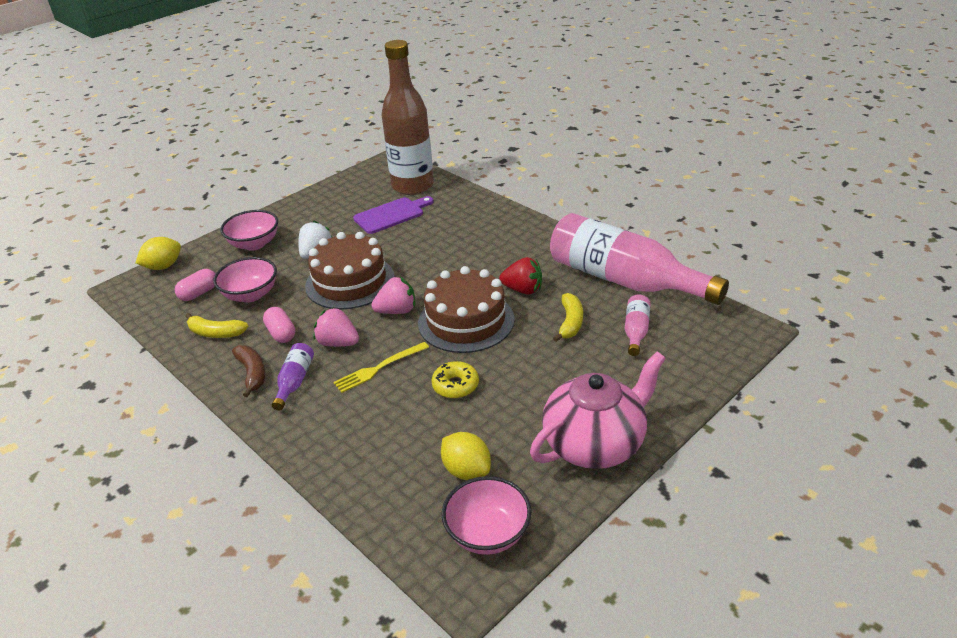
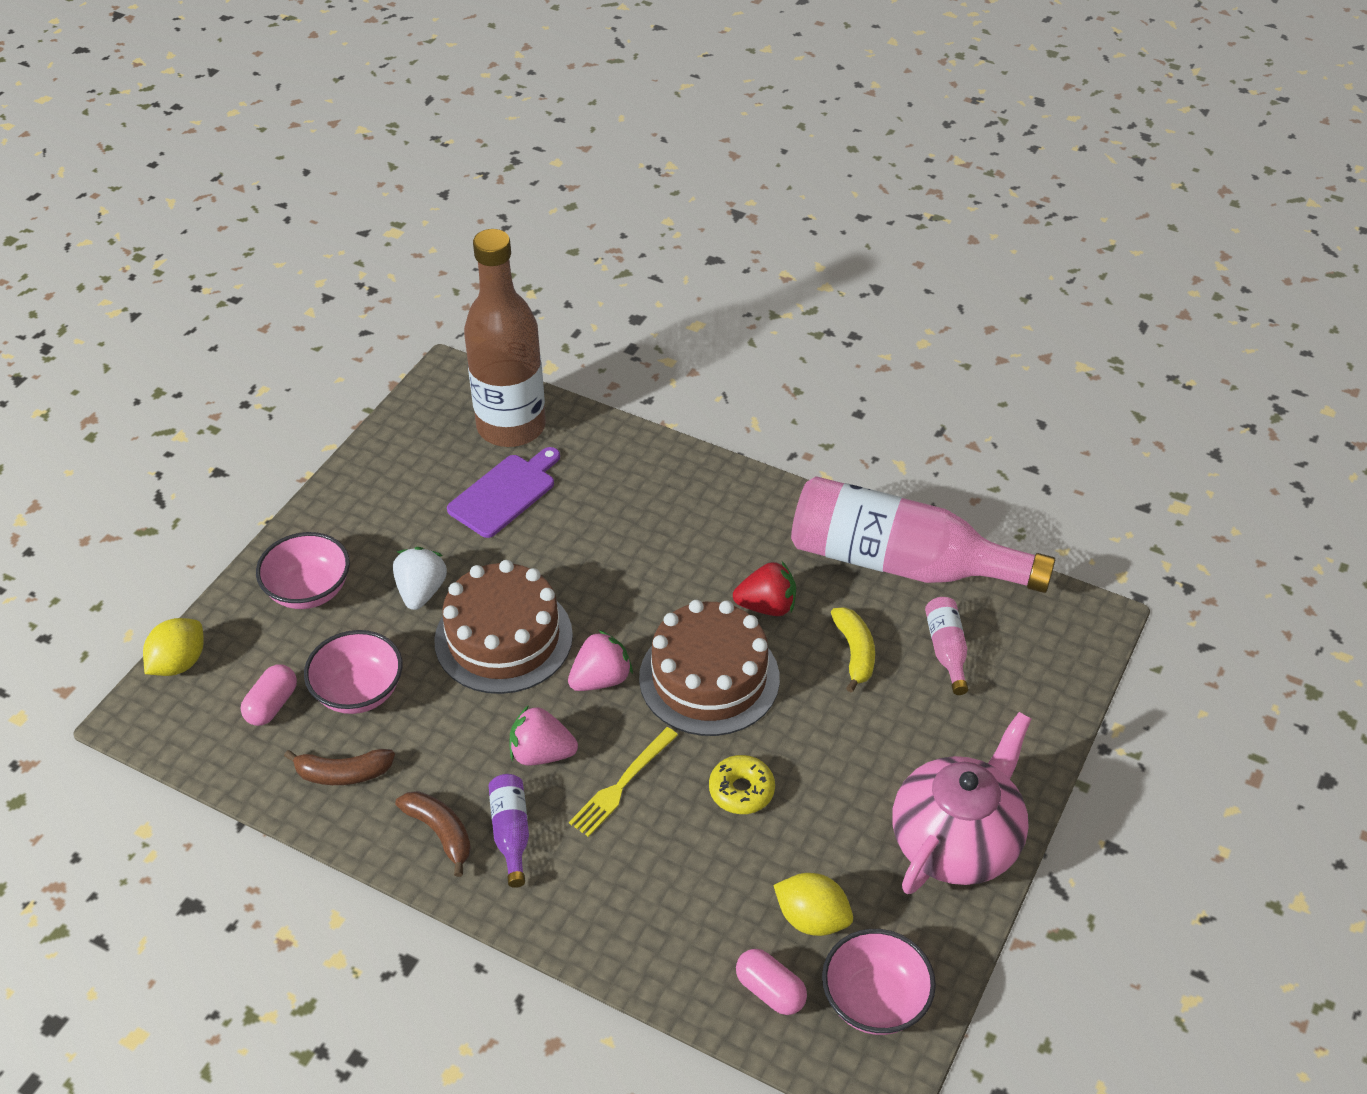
camera: 20 degrees left, 10 degrees up
(215, 333) = (343, 773): yellow banana -> brown banana
(281, 333) = (446, 754): pink capsule -> pink capsule (770, 990)

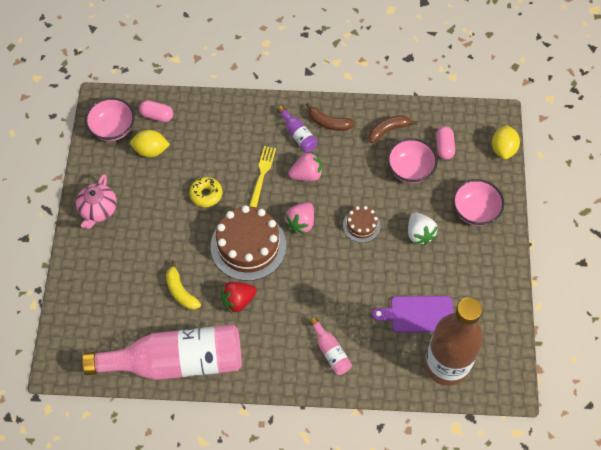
camera: 155 degrees right, 15 degrees up
(503, 638) = (361, 225): brown cake -> brown cake, size x0.50
(505, 493) = (418, 314): purple cutting board -> purple cutting board turned 75 degrees clockwise
(946, 650) = (133, 313): pink bottle -> pink bottle (330, 351)
(956, 841) = (98, 210): pink teapot -> pink teapot, size x0.62

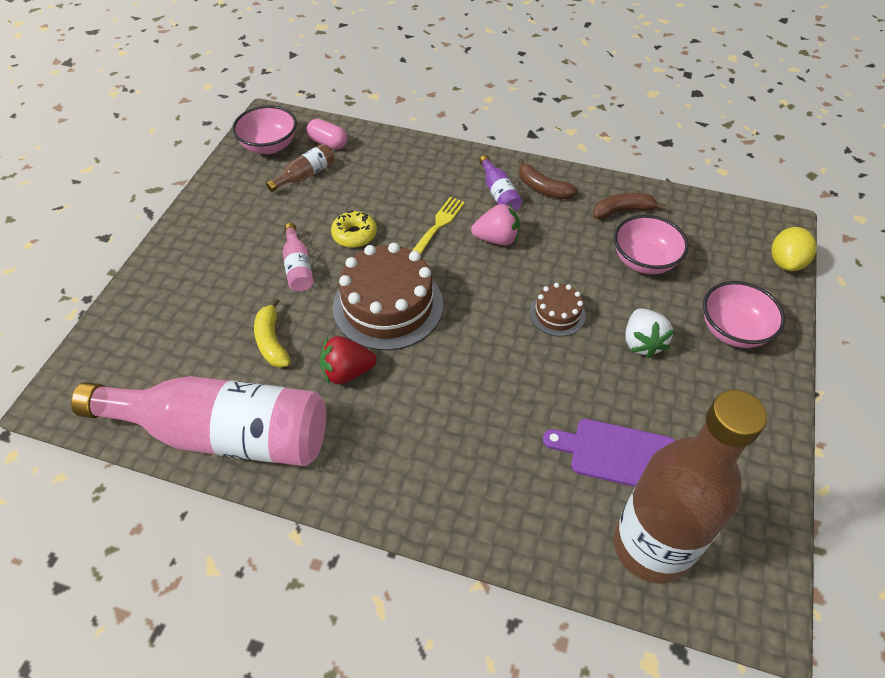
camera: 15 degrees right, 10 degrees down
(98, 210) = (210, 224): pink teapot -> none
(151, 150) = (305, 175): yellow lemon -> brown bottle
(301, 223) = (471, 293): pink strawberry -> none
(330, 351) = (463, 476): pink bottle -> pink bottle (298, 267)
(444, 147) = (698, 244): pink capsule -> none

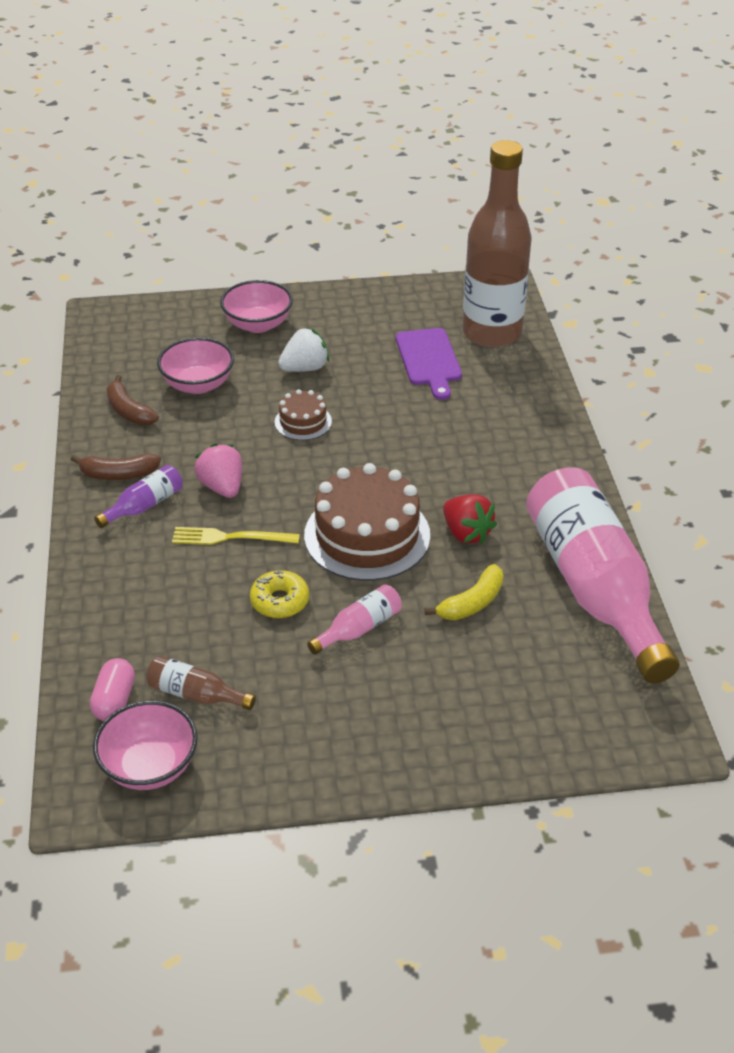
camera: 115 degrees left, 10 degrees down
(543, 188) = (118, 474): brown banana -> brown banana turned 75 degrees clockwise
(785, 262) = (153, 307): yellow lemon -> none

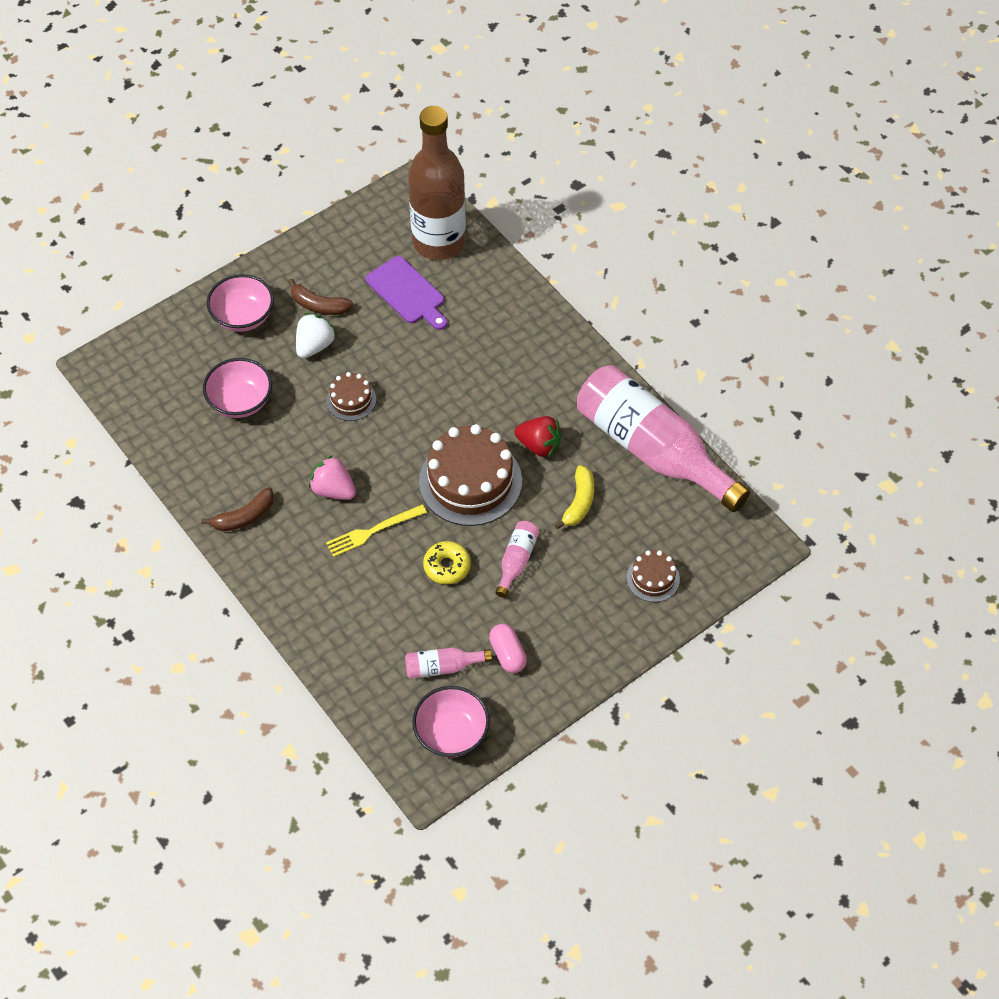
camera: 30 degrees left, 15 degrees up
(114, 700) = (391, 700): pink capsule -> pink capsule (507, 654)
(129, 411) = (204, 453): brown banana -> brown banana (319, 305)
(144, 505) = (287, 535): purple bottle -> none
(196, 694) = (443, 667): brown bottle -> pink bottle
(504, 715) = (653, 578): none -> brown cake

